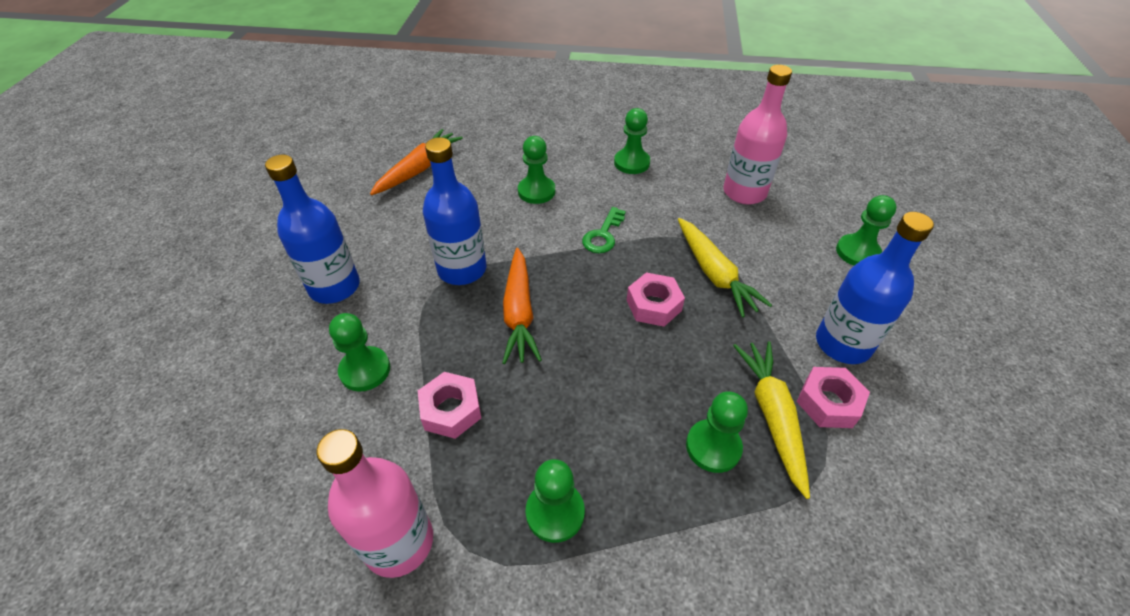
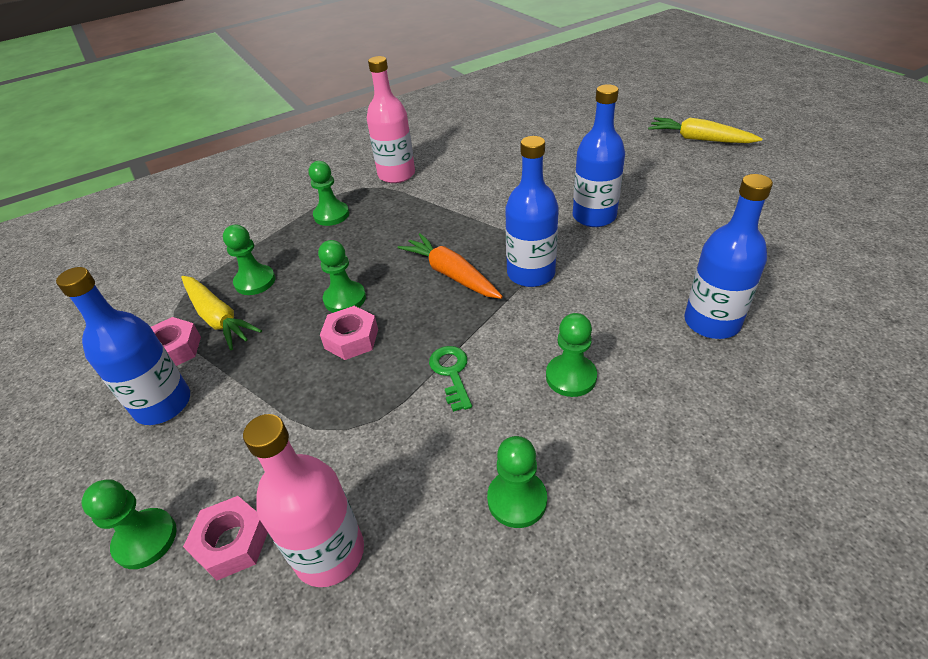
camera: 145 degrees right, 5 degrees down
(365, 370) = (503, 201): green pawn -> green pawn (345, 299)
(418, 169) = (711, 322): orange carrot -> blue bottle
(451, 410) = (430, 214): pink nut -> pink nut (232, 542)
(714, 273) = (312, 401): yellow carrot -> yellow carrot (699, 139)

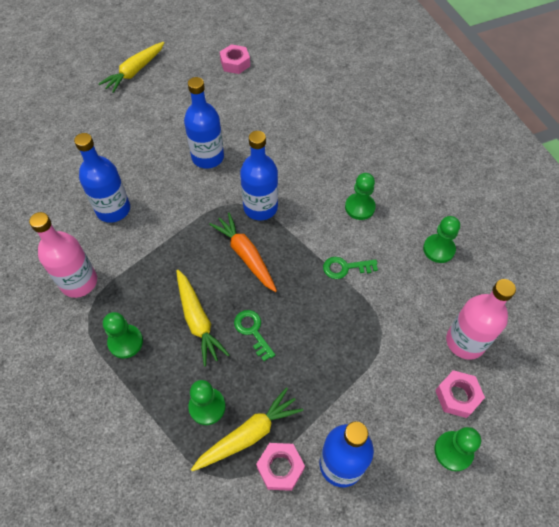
camera: 85 degrees left, 15 degrees up
(345, 299) = (253, 331): green pawn -> green key
(351, 339) = (300, 327): pink nut -> pink nut (235, 63)
(358, 255) = (198, 320): none -> yellow carrot
(451, 274) = (246, 255): orange carrot -> orange carrot turned 90 degrees clockwise
(711, 322) = (330, 133): blue bottle -> blue bottle (113, 209)

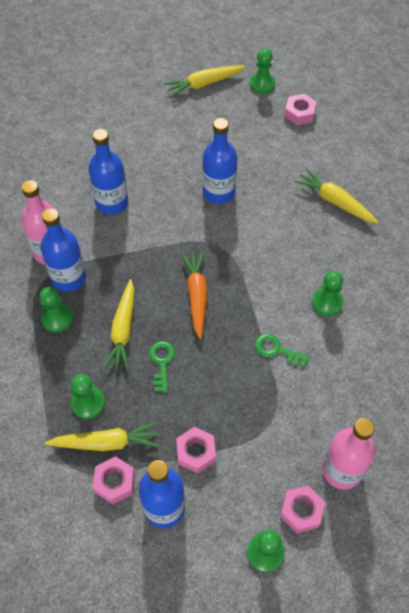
camera: 30 degrees right, 0 degrees up
(260, 207) = (236, 259): blue bottle -> blue bottle (69, 278)
(311, 122) = (335, 201): none -> yellow carrot
(335, 396) = (196, 452): none -> pink nut
(438, 249) = (375, 377): green pawn -> green pawn (262, 84)

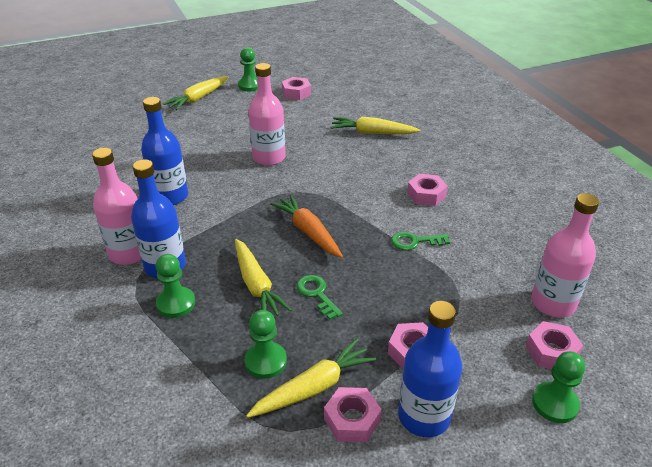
camera: 30 degrees left, 20 degrees down
(219, 192) = (269, 158): blue bottle -> pink bottle
(327, 302) = (426, 195): green pawn -> pink nut

